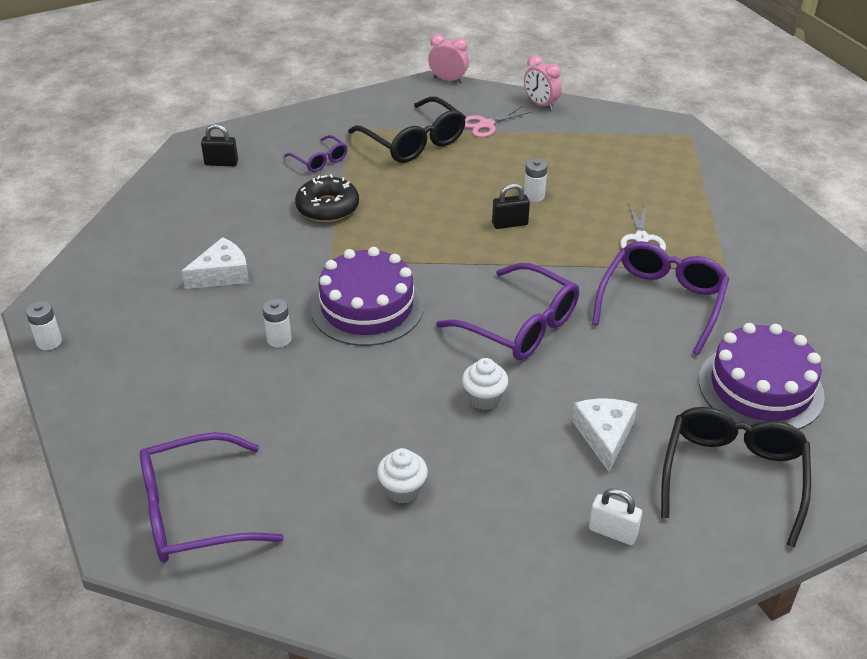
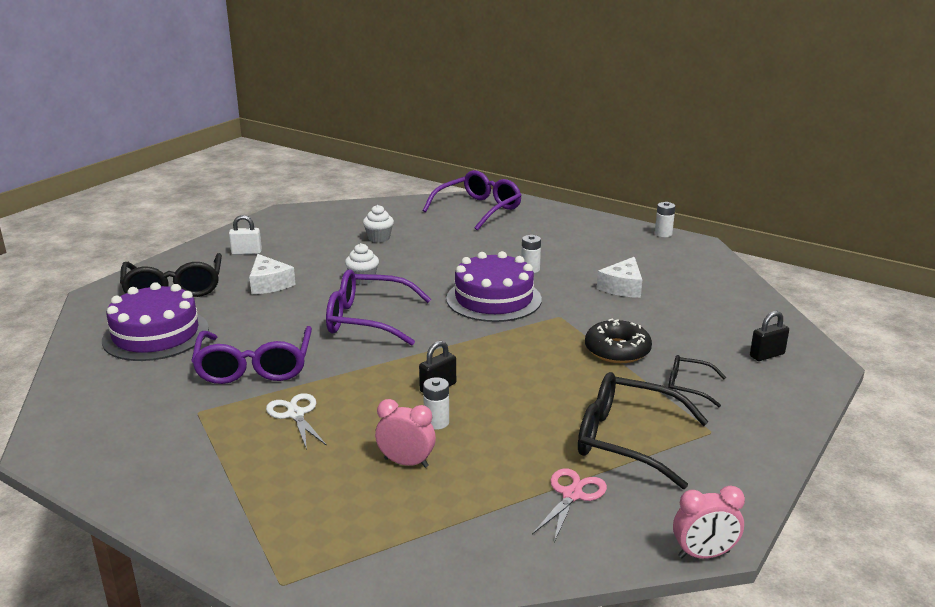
camera: 150 degrees right, 15 degrees down
(319, 160) = (689, 387): purple glasses -> black glasses
(540, 104) = (533, 559): pink clock -> pink clock (406, 462)

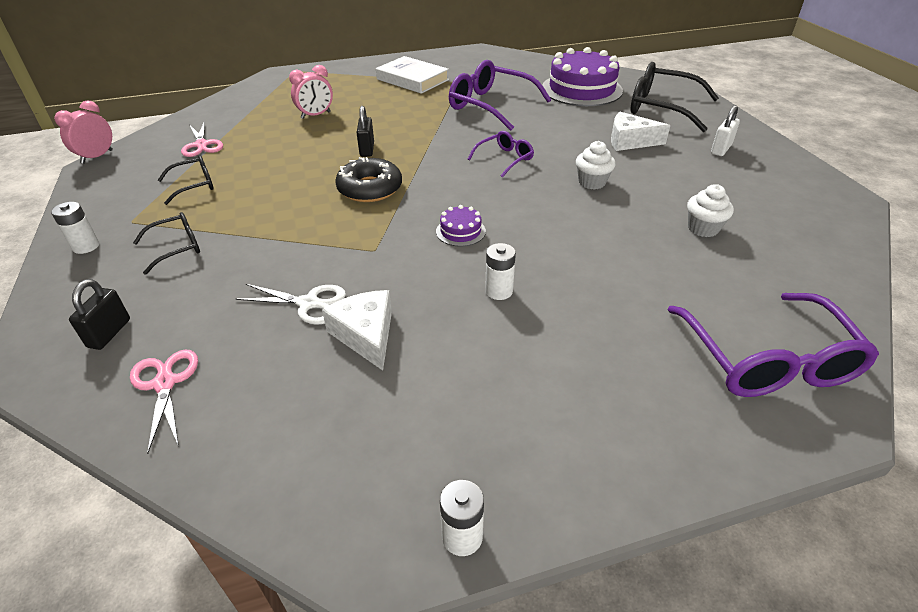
camera: 130 degrees right, 15 degrees up
(219, 450) = (412, 79): none -> white book
(295, 414) = (414, 102): white scissors -> white scissors (308, 303)
(369, 320) = (504, 159): purple glasses -> purple glasses, size x0.53
(436, 422) = (333, 135): white battery -> white battery (86, 246)
(493, 299) = (460, 231): purple cake -> purple cake, size x0.43
(617, 350) = (276, 247): black donut -> black donut (370, 188)
(628, 440) = (193, 185): black glasses -> black glasses, size x0.53
(745, 318) = (165, 383): none -> pink scissors

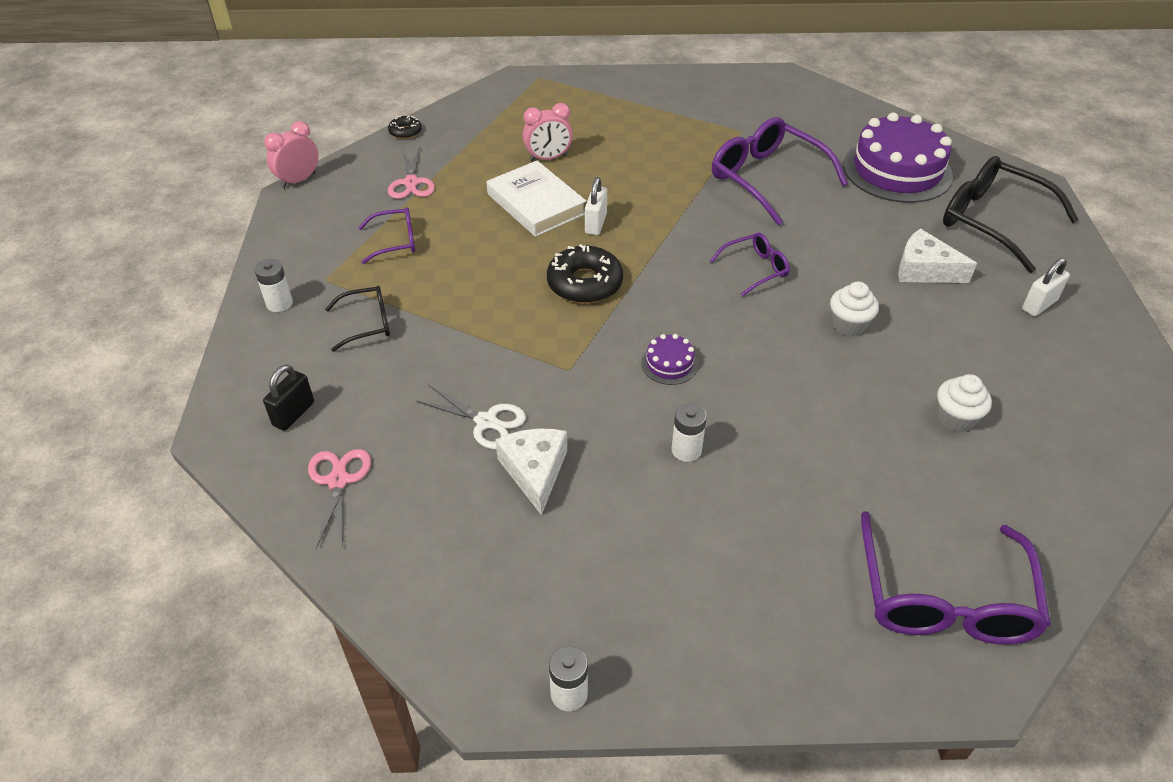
camera: 15 degrees right, 5 degrees up
(190, 114) = (405, 132): none -> black donut
(193, 185) = (394, 241): black glasses -> purple glasses
(367, 149) = (595, 224): black padlock -> white padlock
(412, 79) = (681, 116): white book -> white book (536, 204)

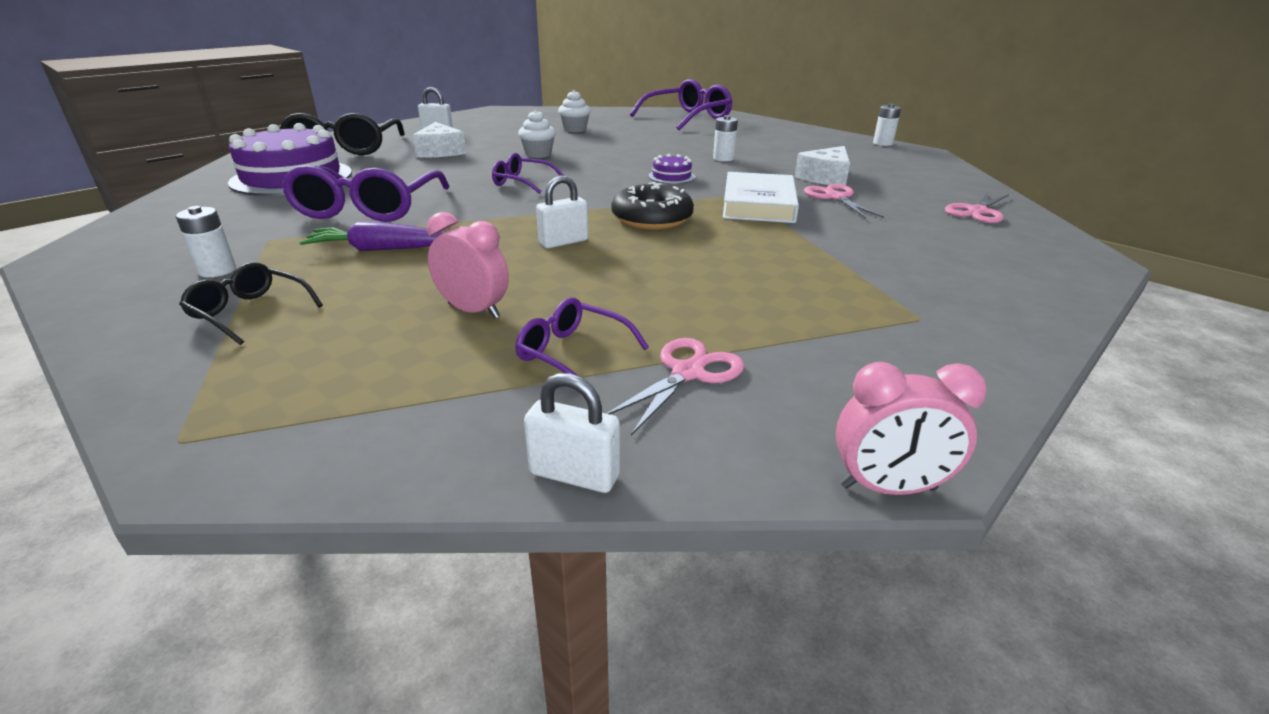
camera: 135 degrees left, 15 degrees down
(279, 303) = (998, 321): white battery -> white battery (217, 270)
(293, 414) = (1006, 246): black padlock -> none
(366, 324) = (893, 268): black glasses -> black glasses (251, 312)
(394, 241) = (794, 316): purple glasses -> purple glasses (574, 354)
(405, 132) = (574, 475): black donut -> white padlock
(486, 421) = (835, 197): white scissors -> pink scissors
(536, 204) = (581, 278): white book -> white book (758, 204)
(673, 160) = (381, 249): none -> purple carrot

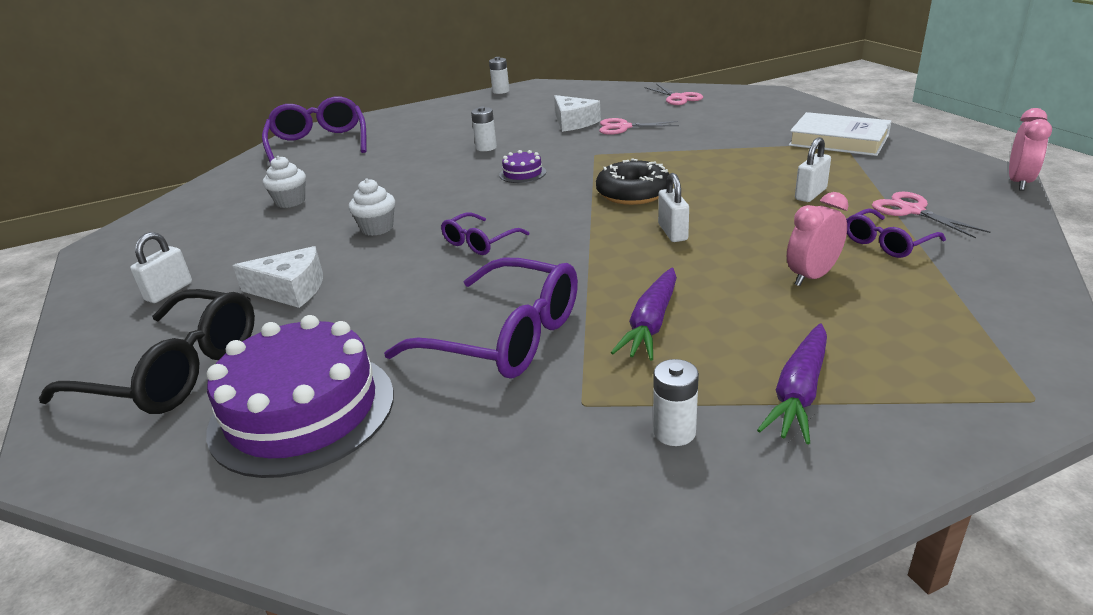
camera: 65 degrees left, 0 degrees up
(251, 312) = (799, 392): black glasses -> purple carrot
(574, 475) = (1031, 252): white padlock -> white padlock (810, 194)
(758, 204) = (622, 152): white book -> white book (838, 140)

